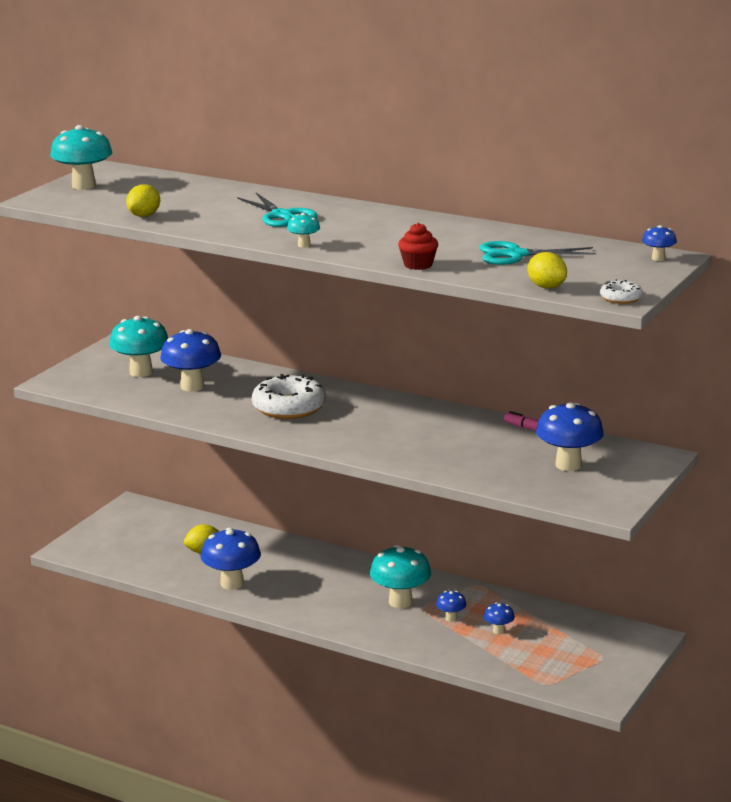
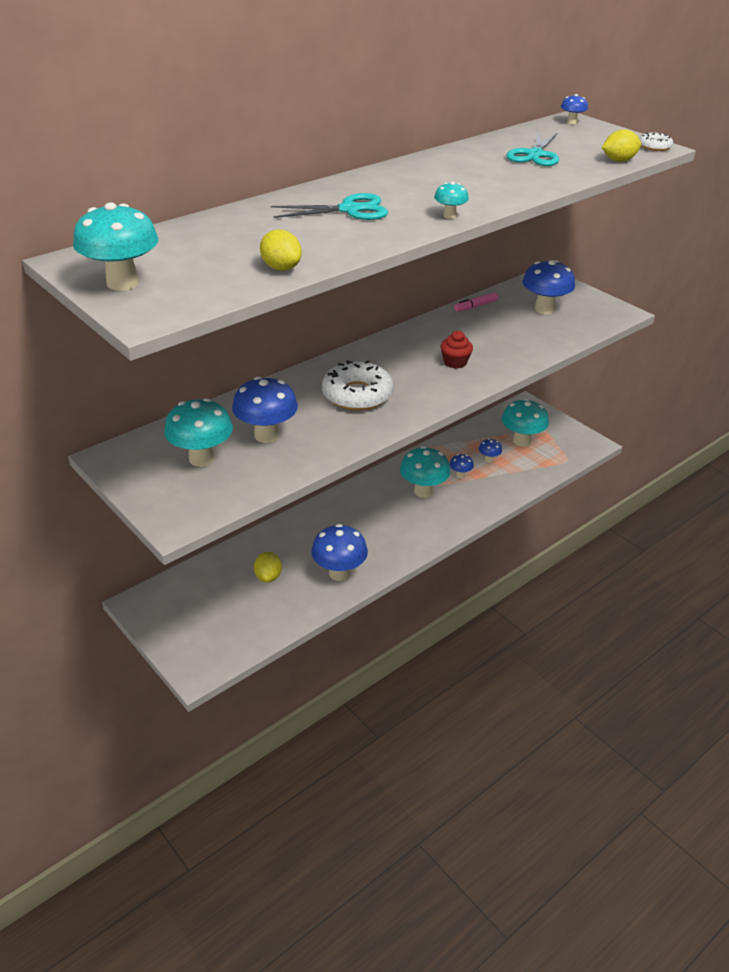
camera: 70 degrees left, 15 degrees up
(418, 265) = (538, 187): red cupcake -> red cupcake (455, 362)
(559, 646) = (521, 441): none -> turquoise mushroom

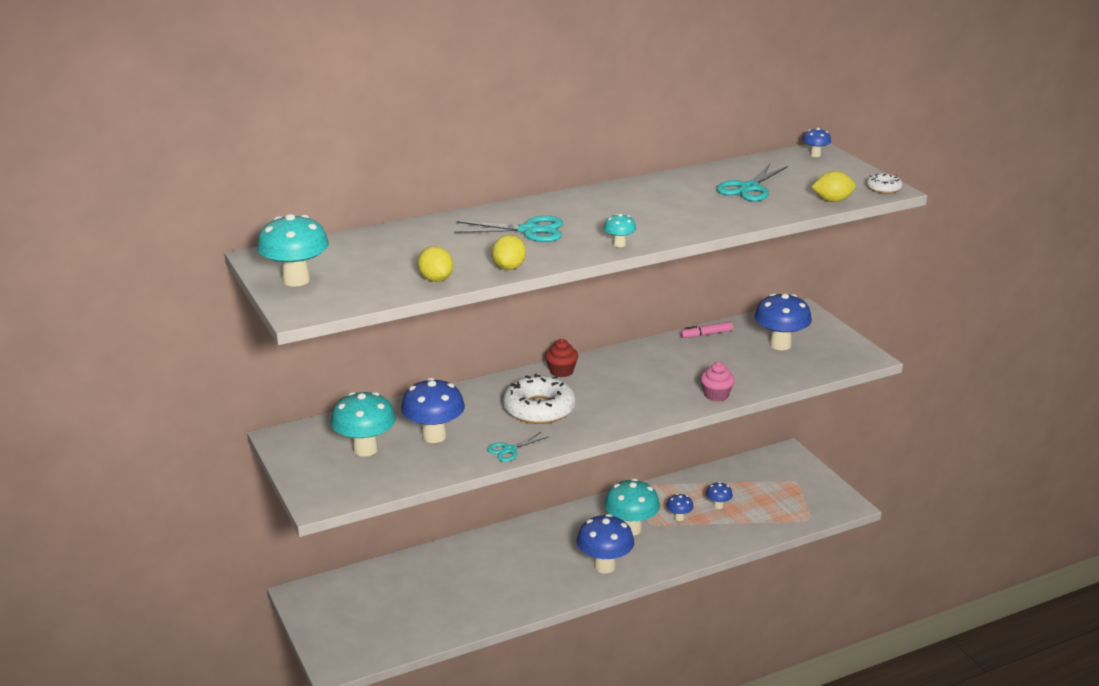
camera: 15 degrees right, 10 degrees down
(268, 576) = (436, 589): yellow lemon -> yellow lemon (509, 267)
(339, 573) = (509, 596): blue mushroom -> blue mushroom (604, 566)
(347, 440) = (509, 450): none -> turquoise scissors
(455, 362) = (654, 389): red cupcake -> red cupcake (561, 371)
(513, 362) = (716, 395): none -> pink cupcake
(521, 441) = (764, 491): turquoise mushroom -> none

